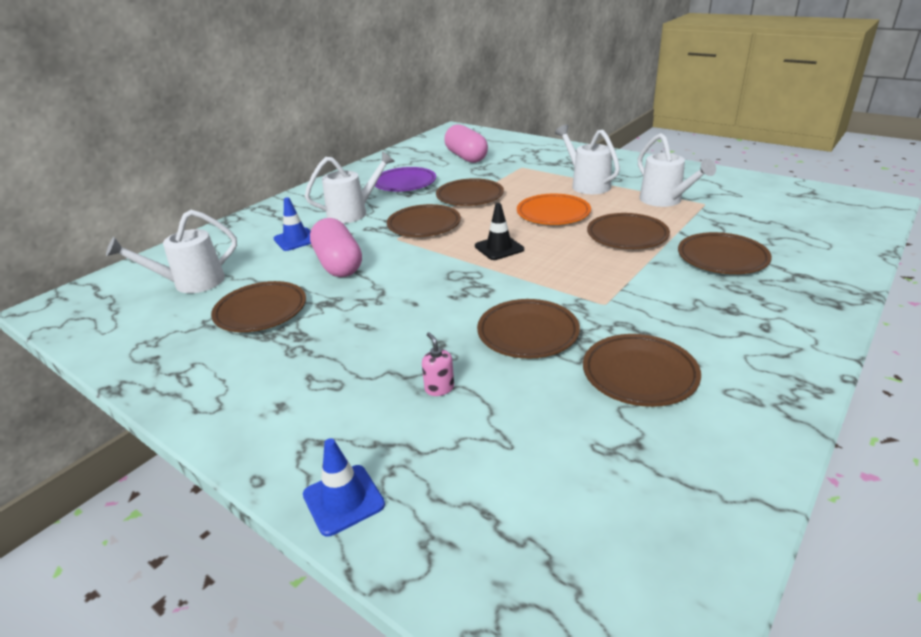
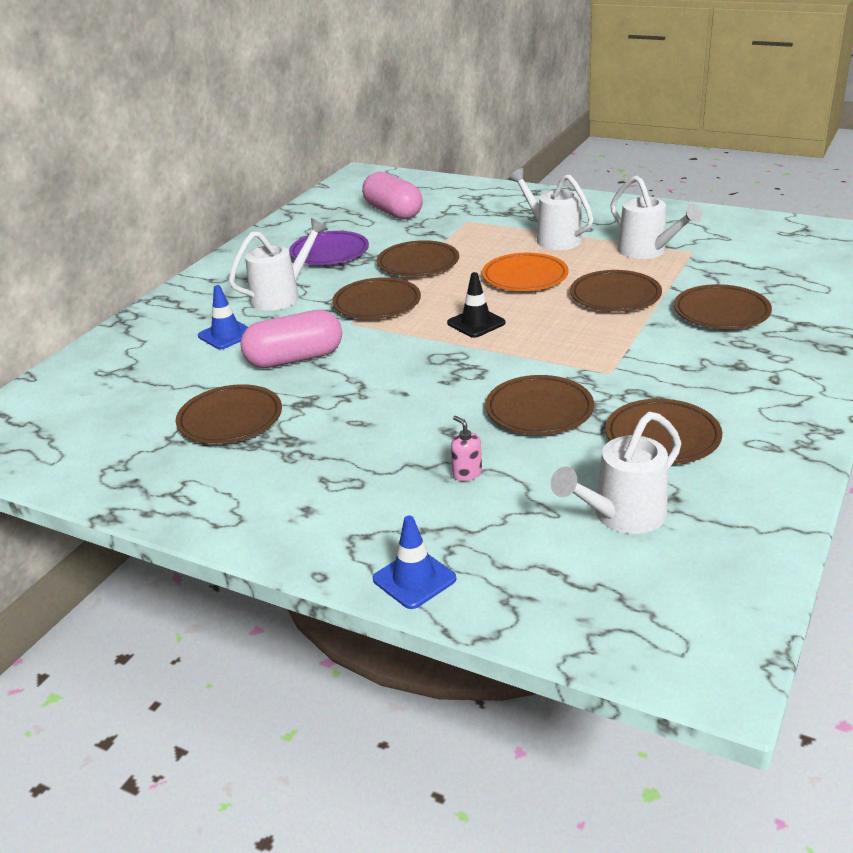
camera: 10 degrees left, 0 degrees up
(191, 283) = (124, 398): white watering can -> white watering can (622, 516)
(338, 264) = (295, 359): pink capsule -> pink capsule turned 75 degrees counterclockwise

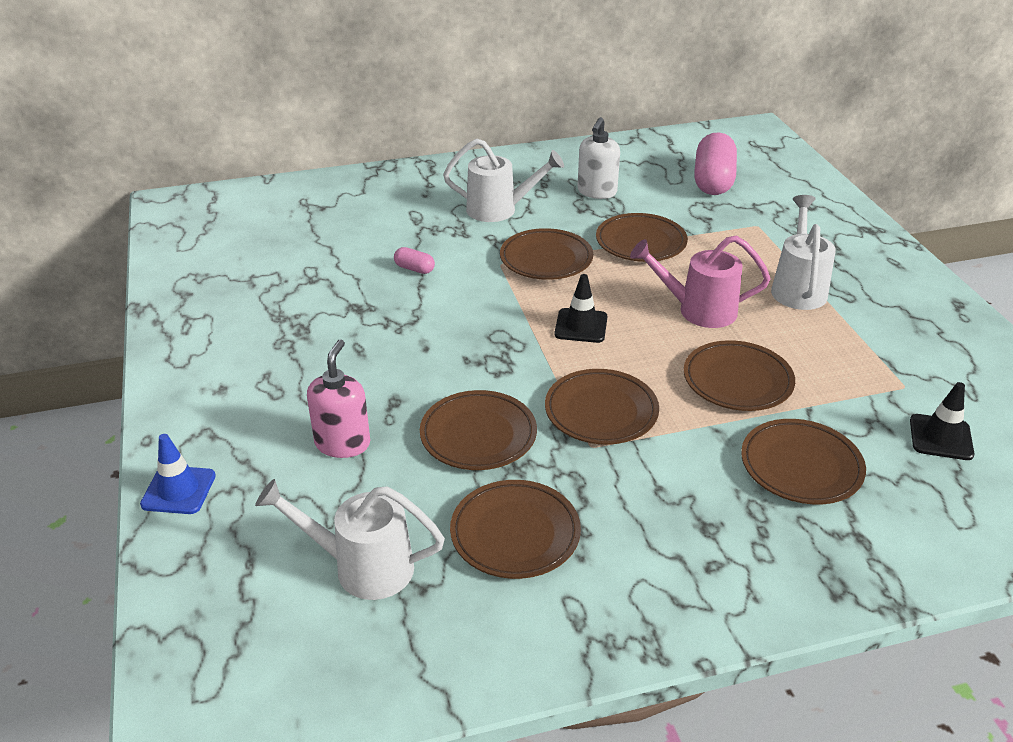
camera: 45 degrees right, 5 degrees up
(226, 335) = (412, 220): blue traffic cone -> none
(230, 420) = (301, 289): brown plate -> brown plate (601, 412)
(295, 359) = (414, 269): pink capsule -> pink capsule, size x0.45
(329, 253) = (596, 192): purple plate -> white soap dispenser
(467, 473) = (342, 443): pink soap dispenser -> pink soap dispenser, size x1.77
(525, 277) = (698, 310): orange plate -> pink watering can
(647, 251) = (859, 357): white watering can -> none
(749, 262) = (941, 437): none -> black traffic cone

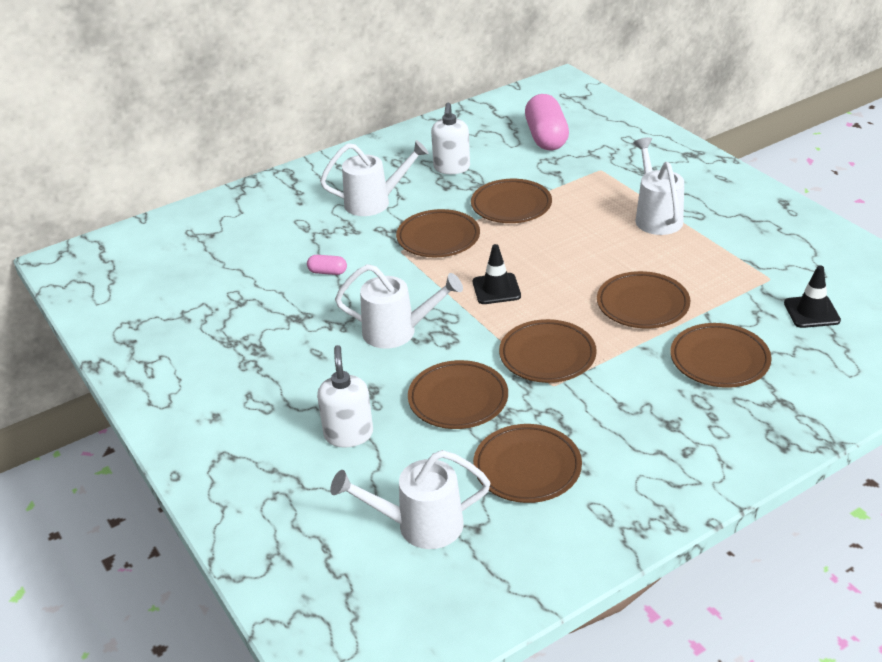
camera: 15 degrees left, 0 degrees up
(178, 490) = (229, 508): blue traffic cone -> none
(342, 443) = (348, 434): pink soap dispenser -> white soap dispenser
(452, 346) = (397, 332): none -> white watering can
(698, 310) = (585, 254): pink watering can -> none

